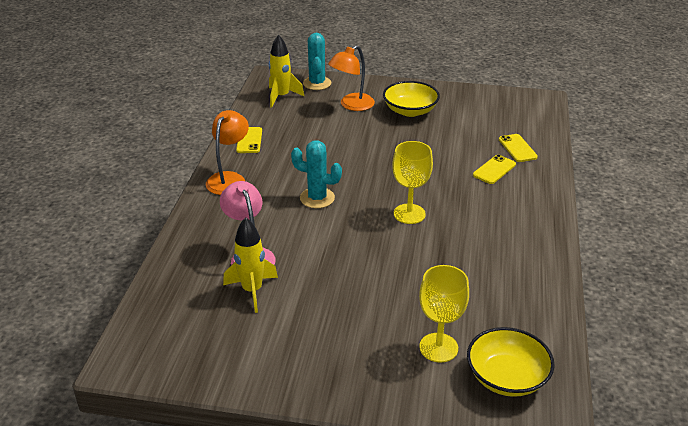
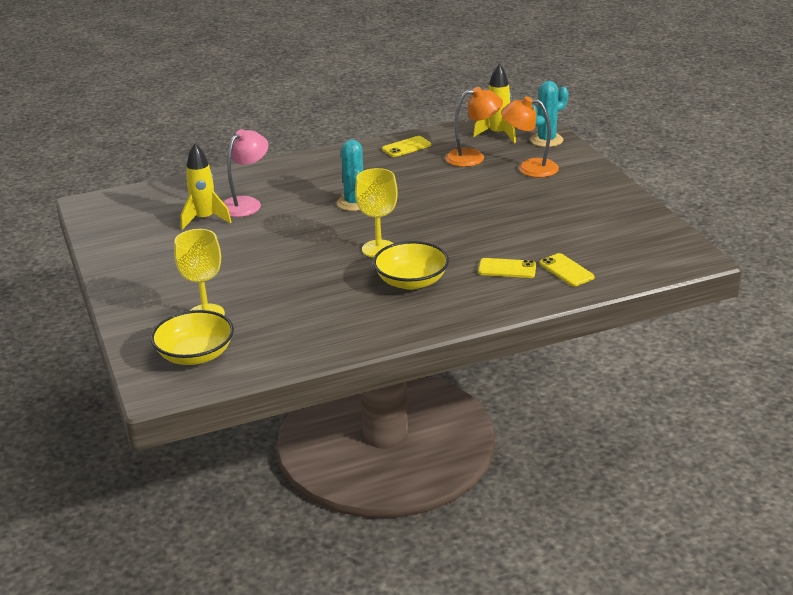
camera: 60 degrees right, 5 degrees down
(229, 179) = (339, 160): orange lamp -> orange lamp (473, 157)
(410, 111) = (561, 197): yellow bowl -> yellow bowl (411, 281)
(517, 148) = (566, 270): yellow phone -> yellow phone turned 75 degrees counterclockwise

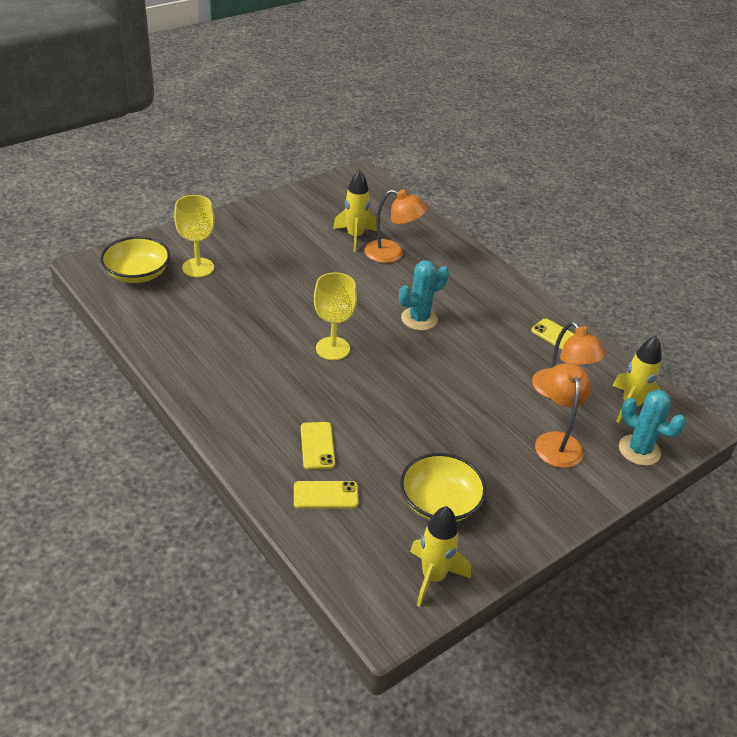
camera: 70 degrees right, 10 degrees up
(246, 203) = (392, 254): pink lamp -> orange lamp
(411, 281) = (276, 379): yellow bowl -> yellow bowl (440, 503)
(566, 270) = (325, 495): yellow phone -> yellow phone turned 45 degrees clockwise
(658, 235) = (433, 577): none -> yellow rocket

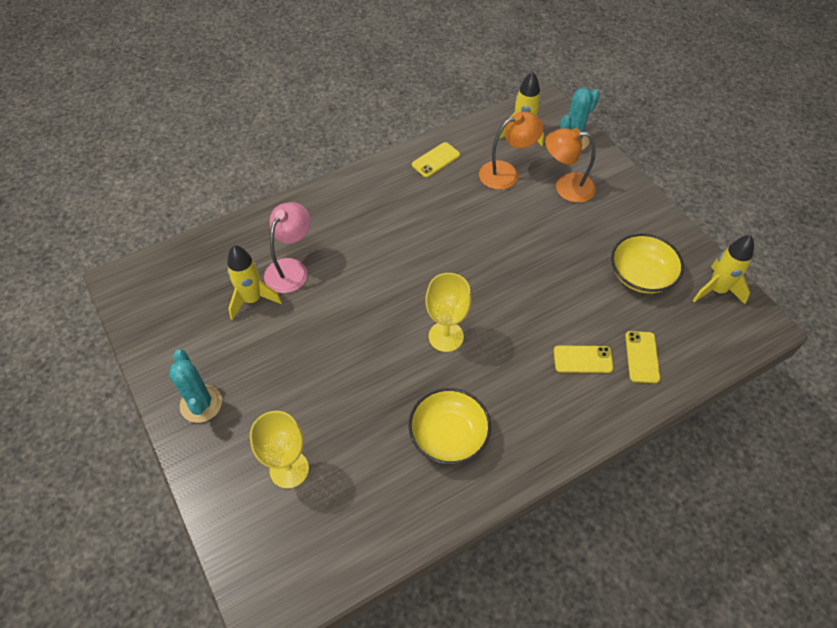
camera: 80 degrees left, 15 degrees up
(137, 274) = (293, 543): yellow bowl -> yellow bowl (448, 435)
(392, 254) = (291, 268): orange lamp -> pink lamp
(419, 319) = (403, 258): turquoise cactus -> turquoise cactus (201, 404)

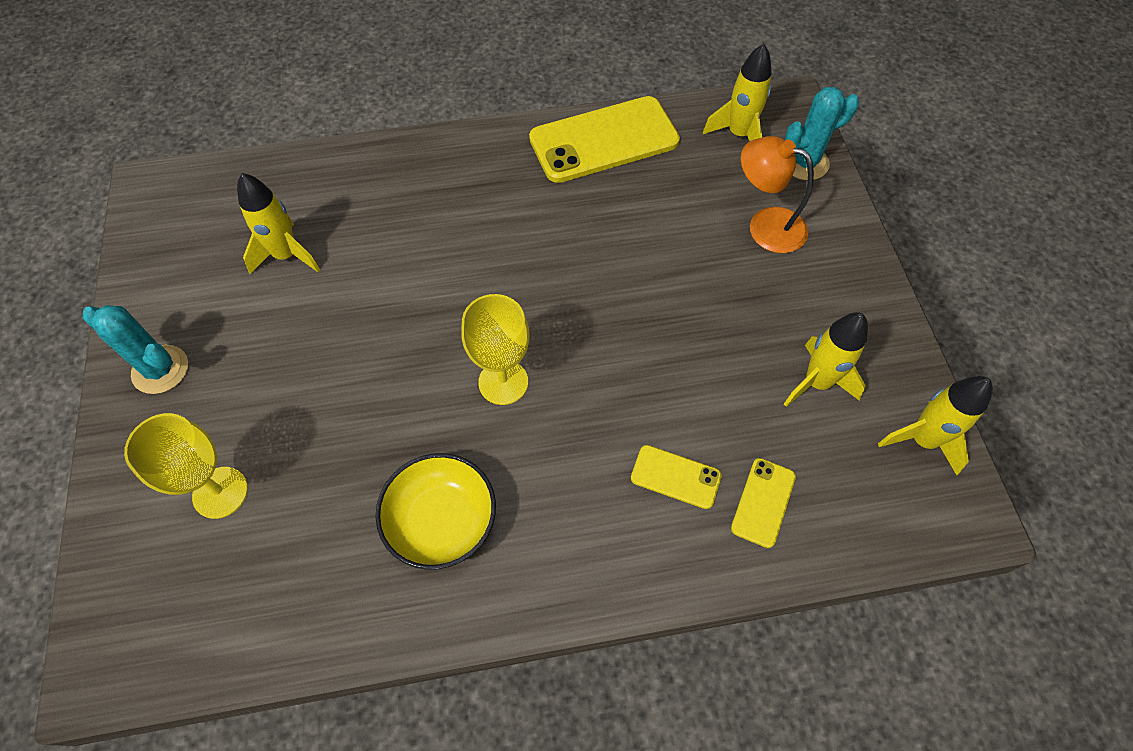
camera: 20 degrees right, 5 degrees up
(201, 404) = (160, 369): turquoise cactus -> turquoise cactus turned 60 degrees counterclockwise
(291, 268) = (352, 230): pink lamp -> none
(436, 160) = (604, 140): yellow phone -> yellow phone, size x2.11
(506, 173) = (691, 183): orange lamp -> none
(641, 275) = (816, 382): yellow bowl -> yellow rocket

